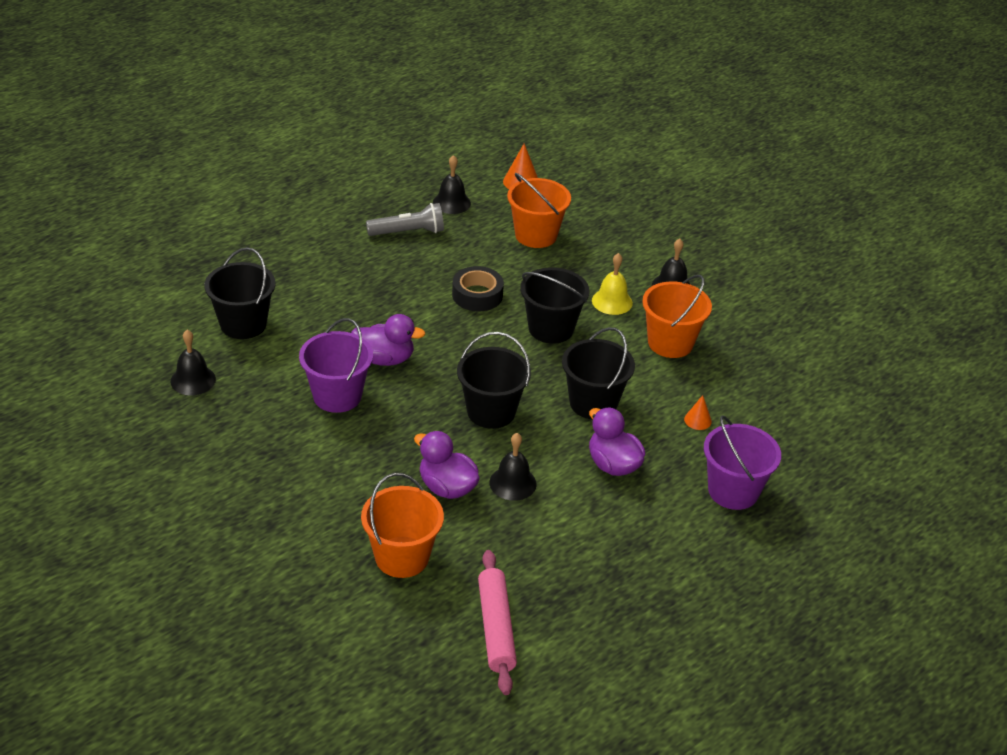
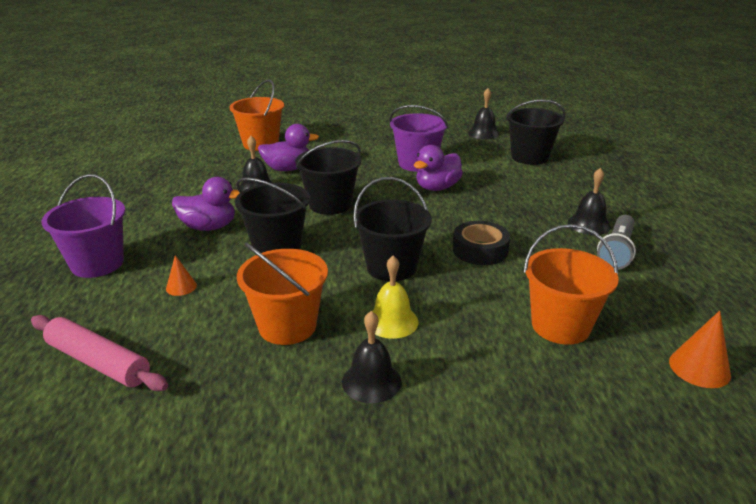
camera: 130 degrees right, 10 degrees down
(451, 202) = (666, 296): black bell -> black bell (589, 224)
(496, 628) = (175, 149): pink rolling pin -> pink rolling pin (98, 362)

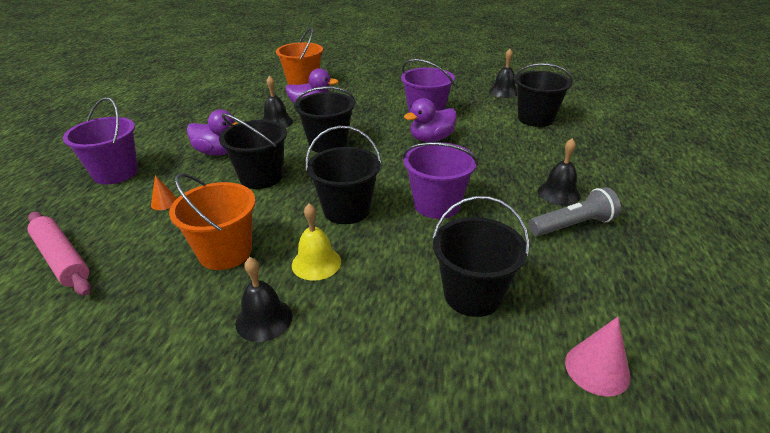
camera: 15 degrees right, 5 degrees up
(480, 250) = (437, 205): black tape -> purple bucket
(560, 326) = (472, 295): orange bucket -> black bucket
(616, 251) = (573, 225): grey flashlight -> grey flashlight turned 150 degrees counterclockwise
(699, 368) = (597, 369): orange cone -> pink cone

